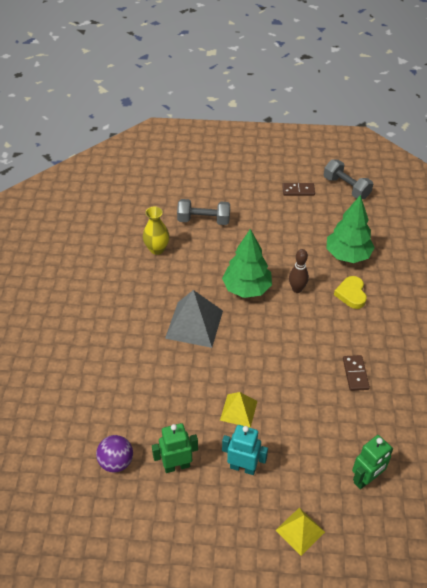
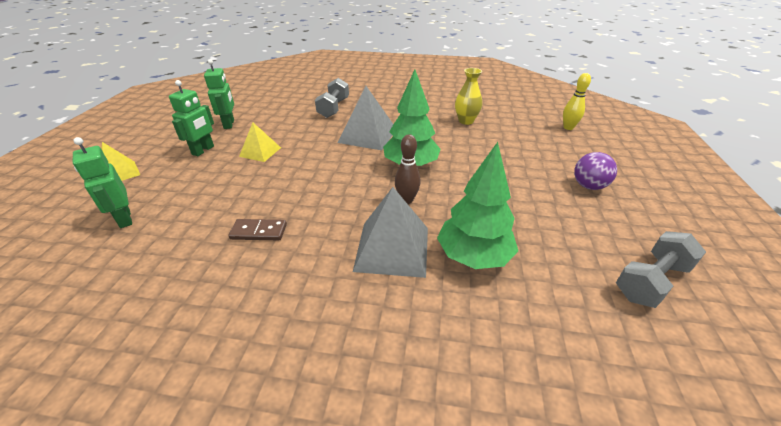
camera: 95 degrees right, 10 degrees down
(116, 462) = (250, 105): purple ball -> purple ball (588, 186)
(167, 183) = (568, 128): none -> yellow bowling pin
(204, 220) = (515, 145): grey dumbbell -> grey dumbbell (334, 108)
(243, 467) = (203, 150): turquoise robot -> green robot
(298, 190) = (609, 221): brown domino -> none
(351, 294) = (392, 248): yellow heart -> grey pyramid

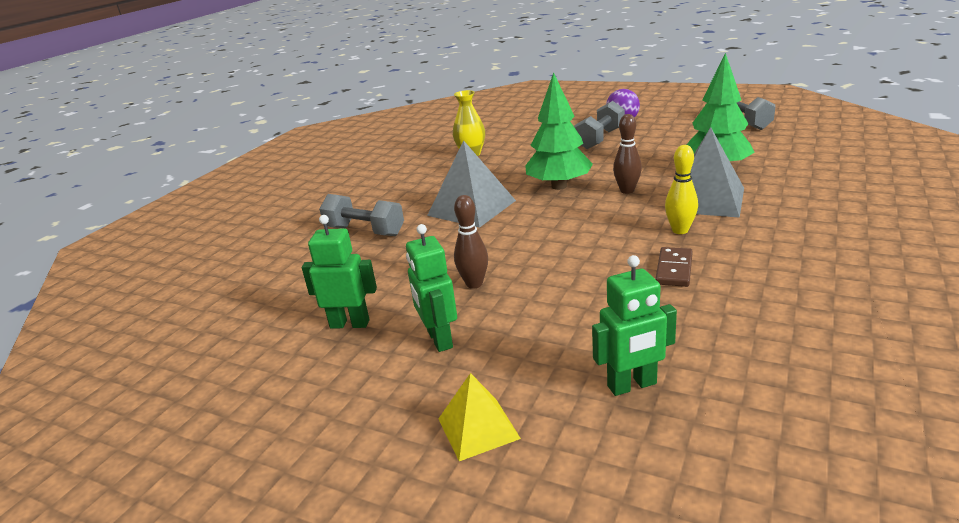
camera: 70 degrees left, 10 degrees down
(203, 150) = (439, 339): green robot -> green robot turned 150 degrees counterclockwise
(260, 152) = (474, 284): yellow pyramid -> brown bowling pin
(529, 176) = (600, 139): none -> grey dumbbell
(568, 128) = (517, 115): yellow bowling pin -> yellow bowling pin (680, 230)

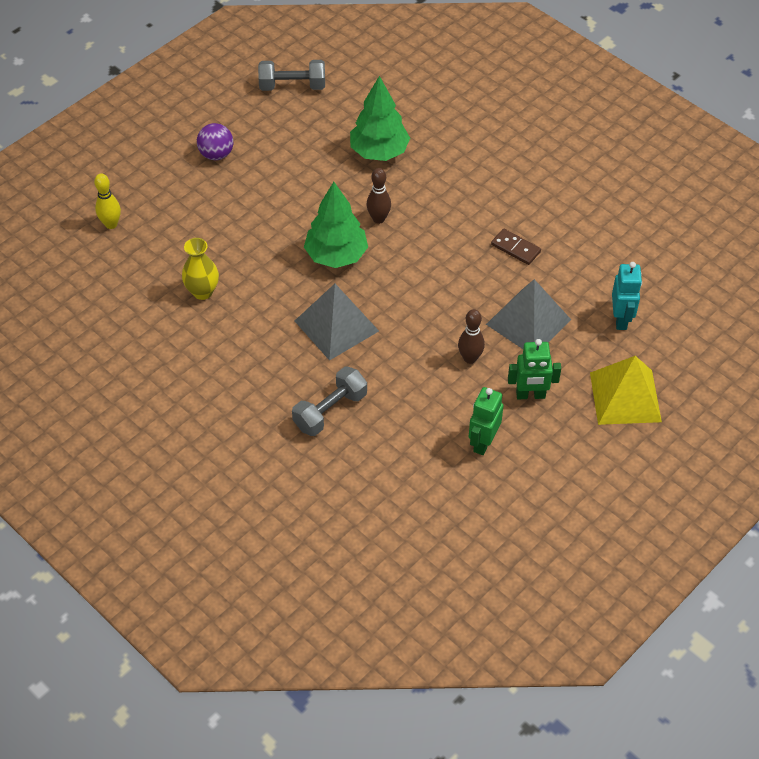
camera: 75 degrees left, 25 degrees up
(478, 428) = (625, 397): yellow pyramid -> yellow pyramid, size x1.68
(600, 139) = (248, 188): grey dumbbell -> none
(632, 385) = (621, 319): green robot -> turquoise robot
(680, 230) = (465, 221): yellow bowling pin -> yellow bowling pin (111, 224)
(705, 199) = (427, 185): grey pyramid -> grey pyramid (528, 322)

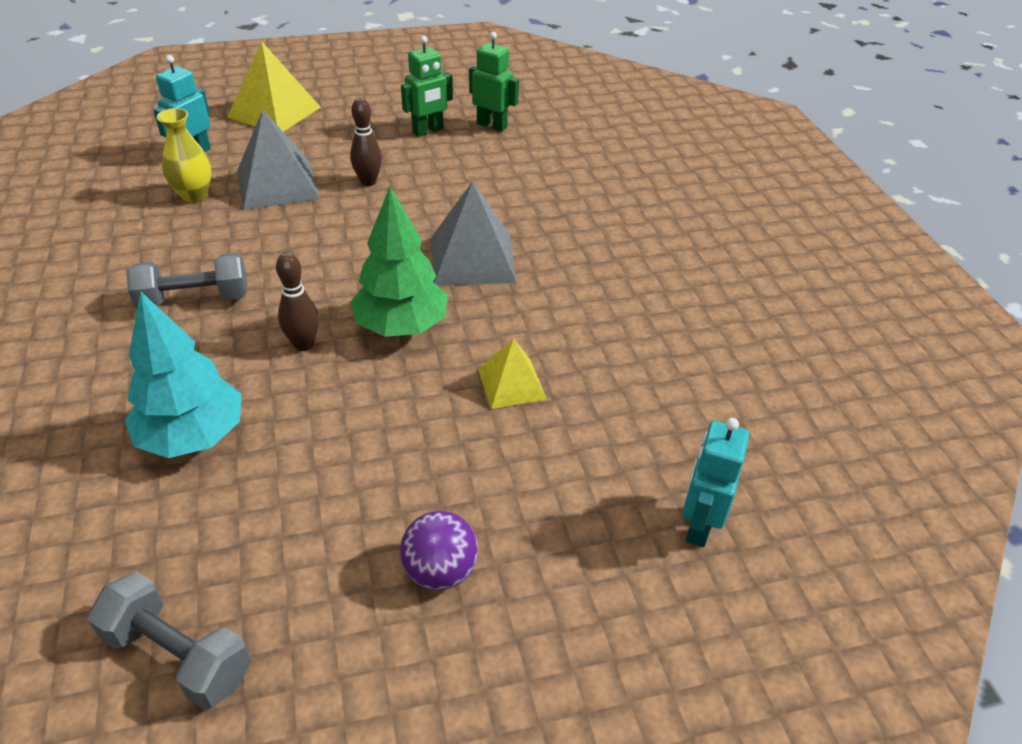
camera: 150 degrees left, 10 degrees down
(111, 224) = (698, 525): yellow bowling pin -> turquoise robot
(202, 291) = (608, 361): yellow vase -> yellow vase (194, 195)
(247, 251) = (511, 384): none -> yellow pyramid
(330, 411) = (545, 198): grey dumbbell -> grey dumbbell (194, 300)
(379, 152) = (193, 436): green tree -> turquoise tree
(515, 248) = (197, 244): brown domino -> none
(530, 395) = (349, 140): green robot -> green robot (492, 125)

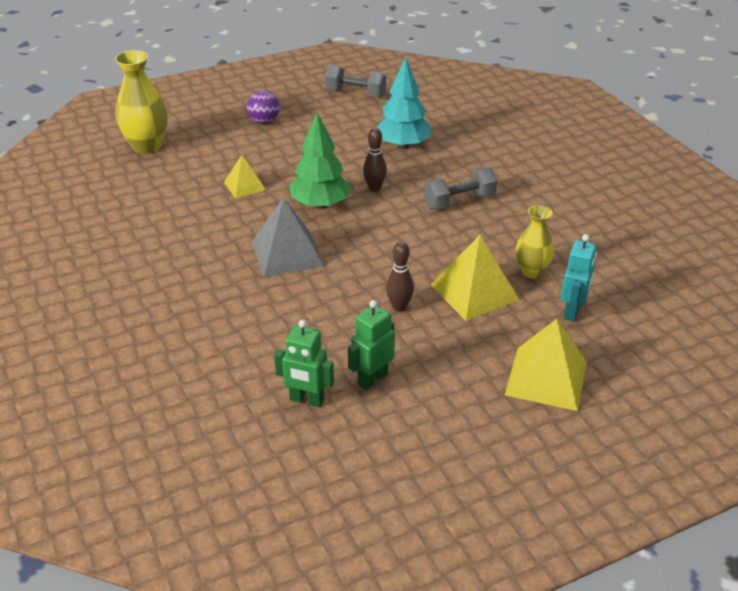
camera: 170 degrees right, 5 degrees down
(277, 184) = (474, 292): grey pyramid -> yellow pyramid
(698, 525) = (147, 146): turquoise robot -> yellow vase

